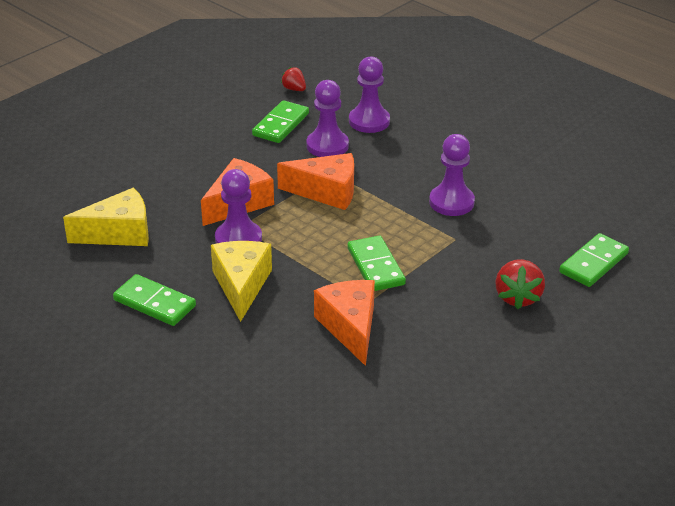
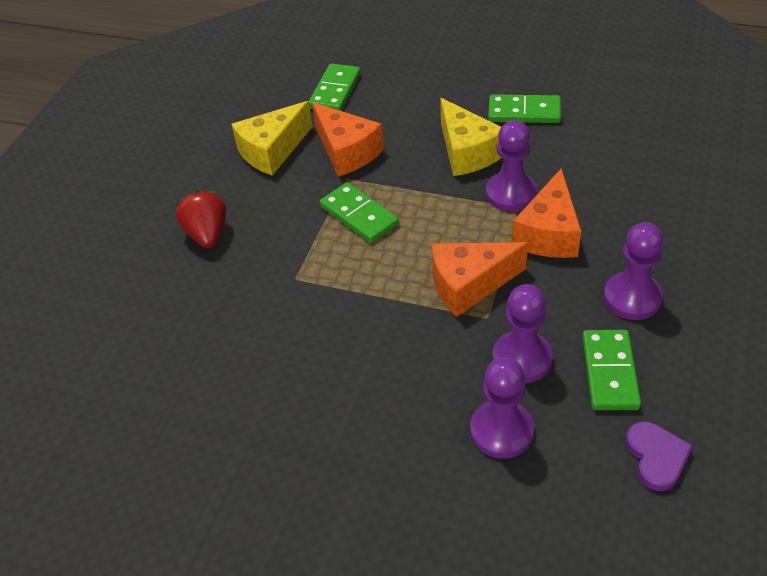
camera: 160 degrees right, 10 degrees up
(119, 233) = (625, 157): yellow cheese -> yellow cheese (272, 151)
(294, 89) = (656, 457): red strawberry -> purple heart
(451, 202) = (321, 327): purple pawn -> purple pawn (632, 298)
(593, 263) = (137, 303): green domino -> green domino (335, 91)

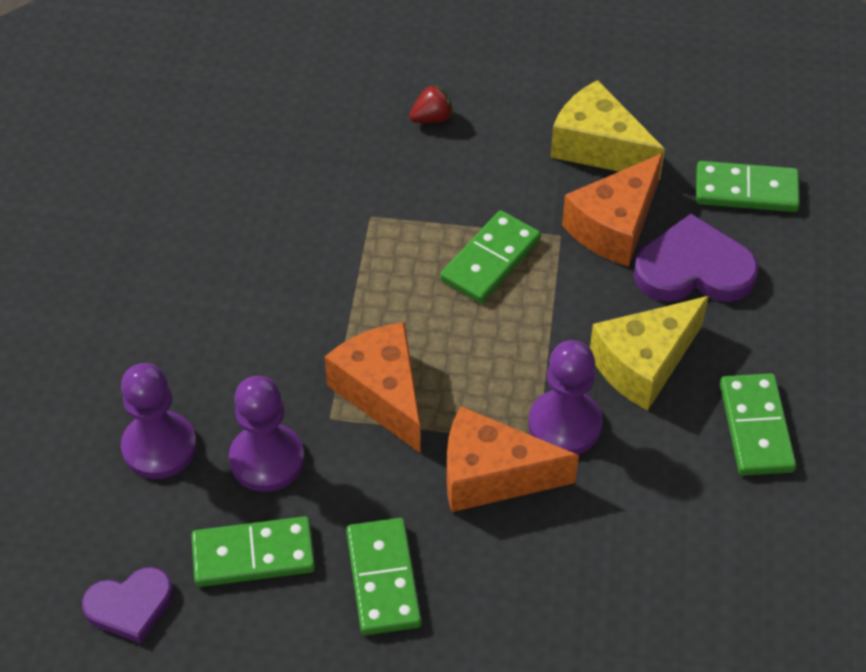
camera: 75 degrees right, 5 degrees up
(207, 234) = (432, 118): red strawberry -> red strawberry, size x0.60
(394, 121) = (693, 269): none -> purple heart
(632, 298) = (383, 579): purple pawn -> green domino

